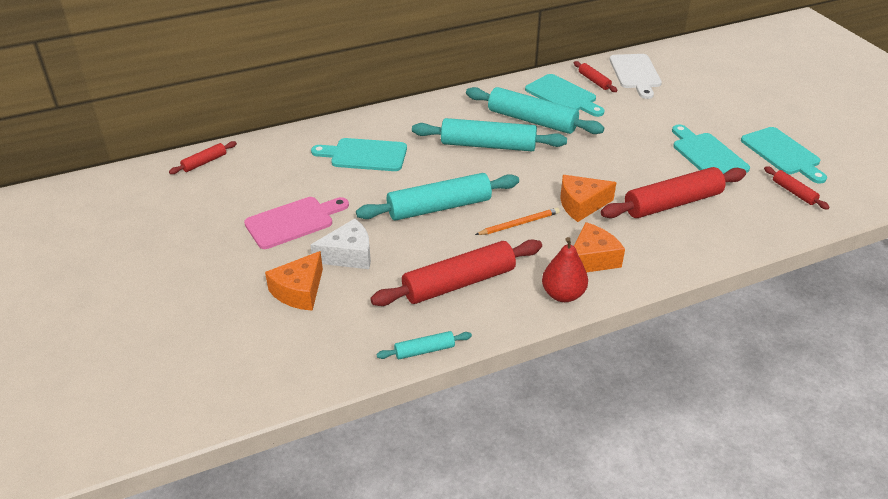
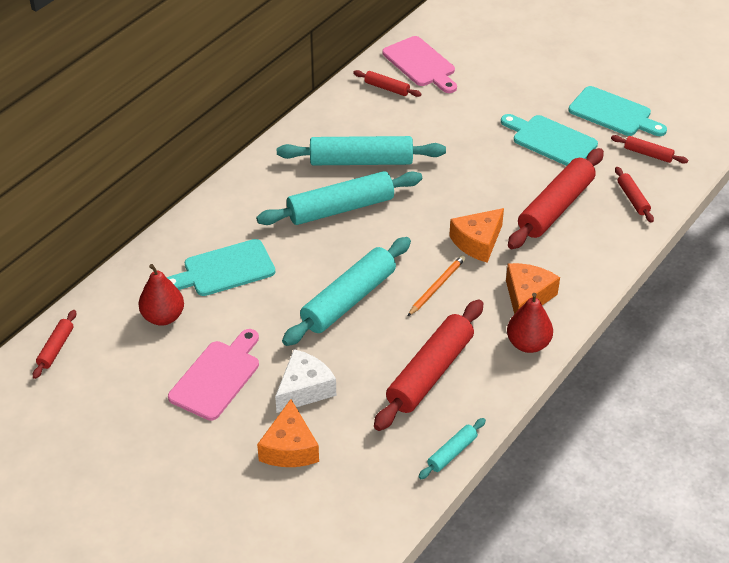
camera: 30 degrees left, 5 degrees up
(293, 169) = (163, 317): none -> red pear
(563, 96) = (369, 118): turquoise cutting board -> none
(635, 74) = (421, 64): white cutting board -> pink cutting board
(752, 220) = (633, 199): none -> red rolling pin

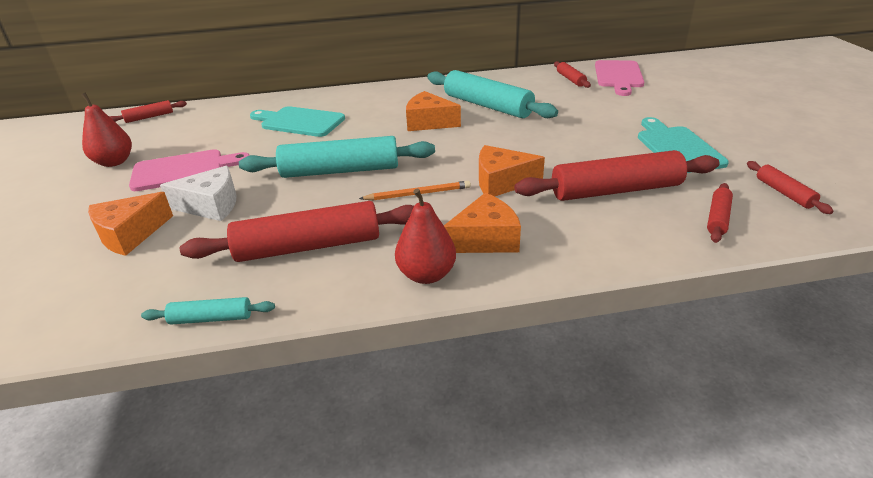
camera: 45 degrees right, 10 degrees down
(163, 317) = (223, 128): red pear -> red pear (114, 162)
(340, 208) = (428, 122): turquoise rolling pin -> orange cheese
(613, 113) = (776, 153): turquoise cutting board -> none

